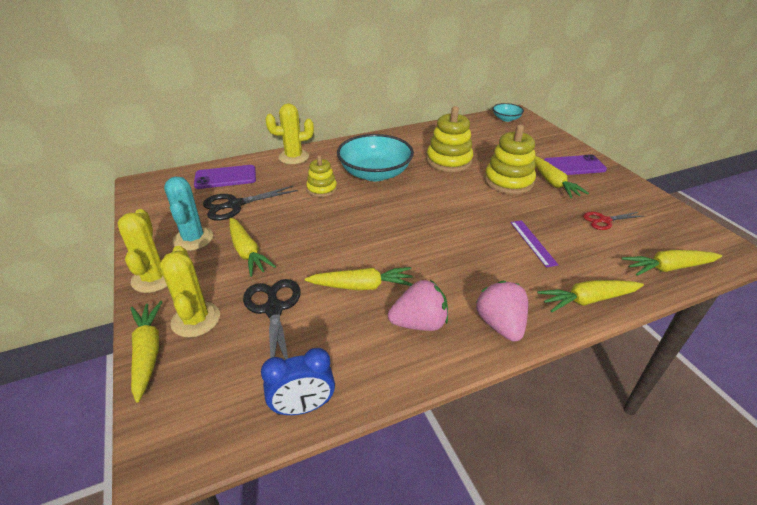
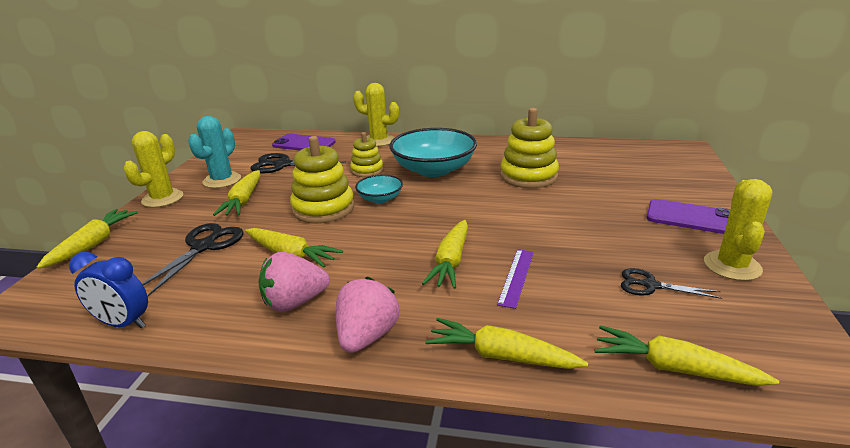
camera: 35 degrees right, 10 degrees down
(196, 319) = (147, 234): yellow cactus -> yellow cactus (732, 266)
(419, 323) = (295, 302): pink strawberry -> pink strawberry turned 135 degrees clockwise
(506, 119) = (662, 151): turquoise bowl -> turquoise bowl (380, 198)
(508, 181) = (573, 211): yellow stacking toy -> yellow stacking toy (323, 208)
(553, 183) = (633, 227): yellow carrot -> yellow carrot (451, 262)
(604, 220) = (651, 285): red scissors -> black scissors

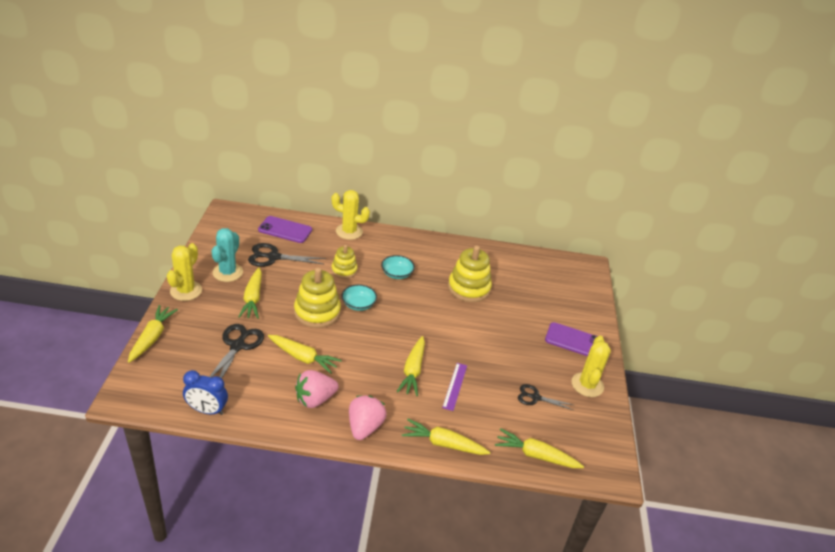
camera: 10 degrees left, 10 degrees up
(434, 169) = (397, 274): turquoise bowl -> turquoise bowl, size x0.50

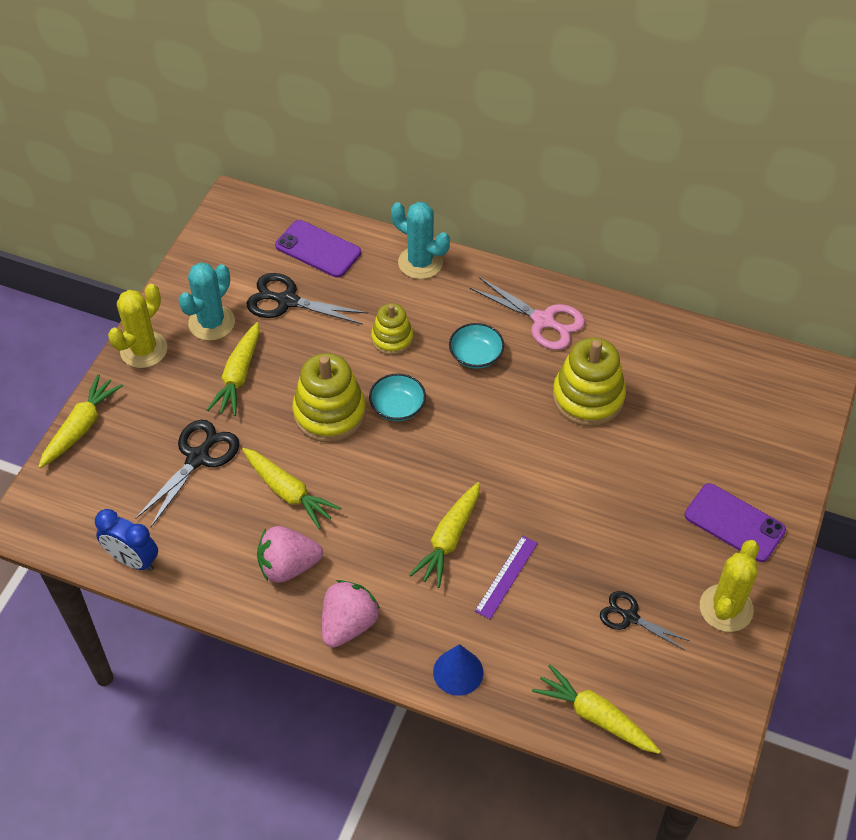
camera: 20 degrees right, 15 degrees up
(349, 231) = (420, 262): yellow cactus -> turquoise cactus
(429, 253) = (543, 320): none -> pink scissors
(443, 444) = (458, 672): yellow carrot -> blue cone

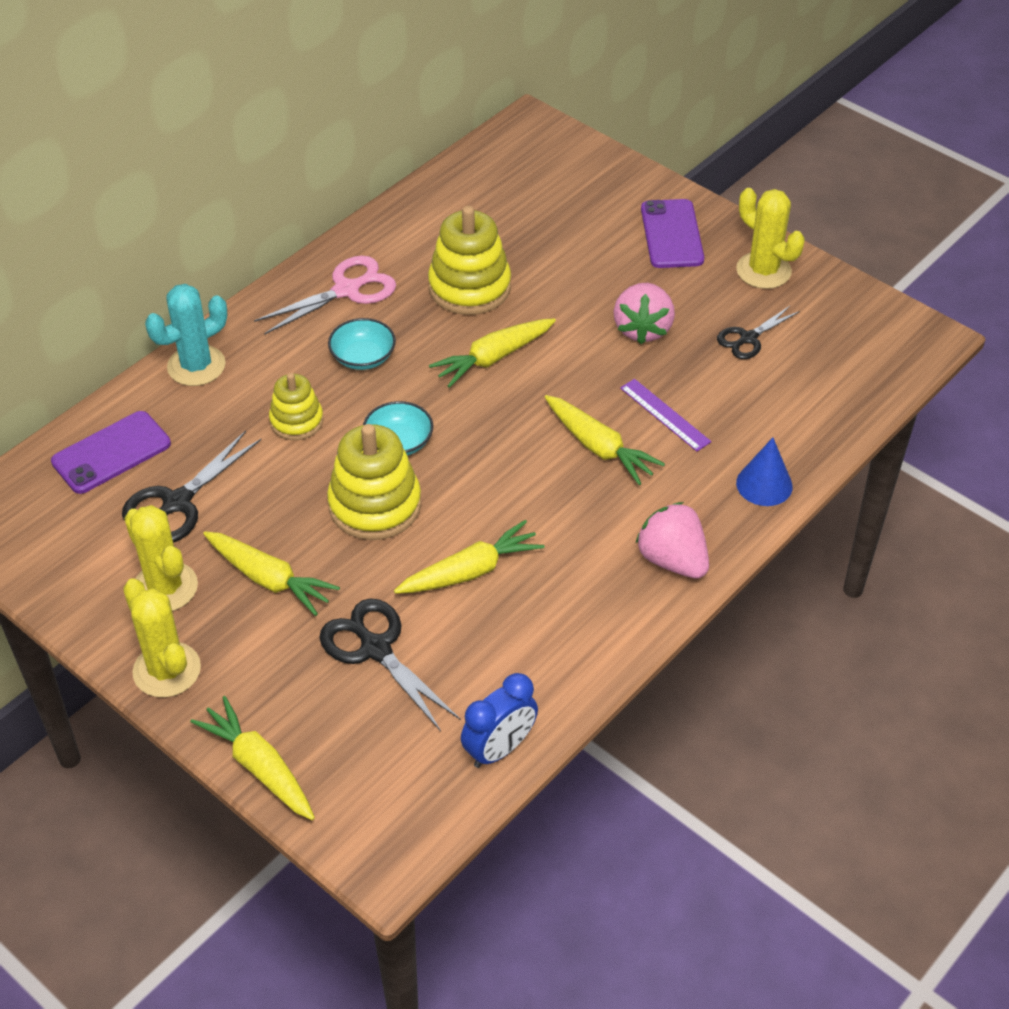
camera: 70 degrees left, 5 degrees down
(211, 323) = (165, 587): turquoise cactus -> yellow cactus
(288, 566) = (574, 596): pink strawberry -> pink strawberry (642, 329)
(595, 716) = (848, 396): yellow carrot -> yellow carrot (493, 358)
(734, 523) = (672, 234): purple phone -> purple phone turned 60 degrees counterclockwise

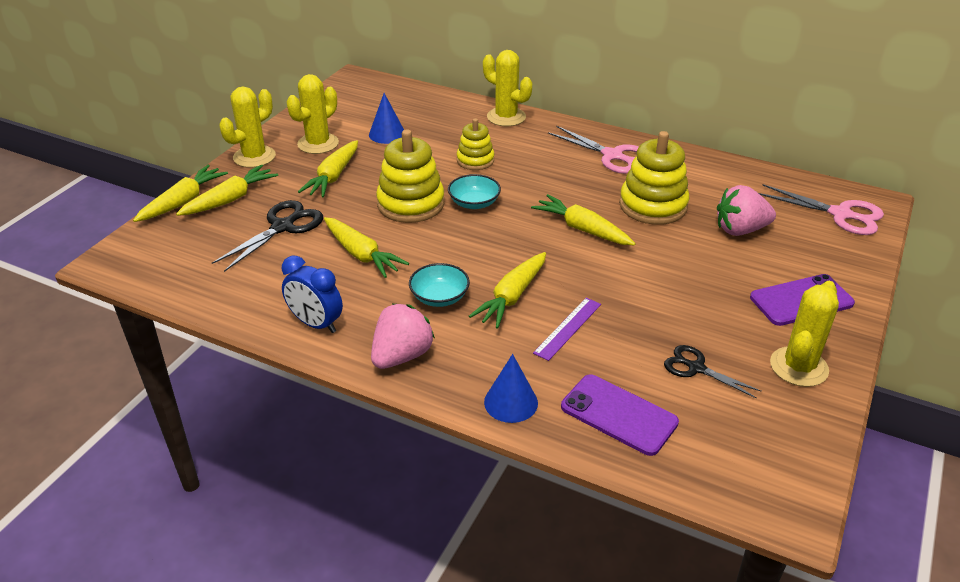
camera: 75 degrees right, 10 degrees down
(111, 453) = (419, 106): purple phone -> purple phone (619, 414)
(177, 503) = (387, 134): black scissors -> blue cone
(196, 366) = (506, 117): turquoise cactus -> yellow cactus
(278, 707) = (230, 199): none -> yellow carrot
(363, 357) = (550, 174): turquoise bowl -> turquoise bowl (439, 297)
(499, 749) = (200, 294): blue clock -> blue clock (316, 324)
(542, 154) = (840, 214): none -> pink scissors
(642, 329) = (665, 300): pink strawberry -> pink strawberry (740, 230)

